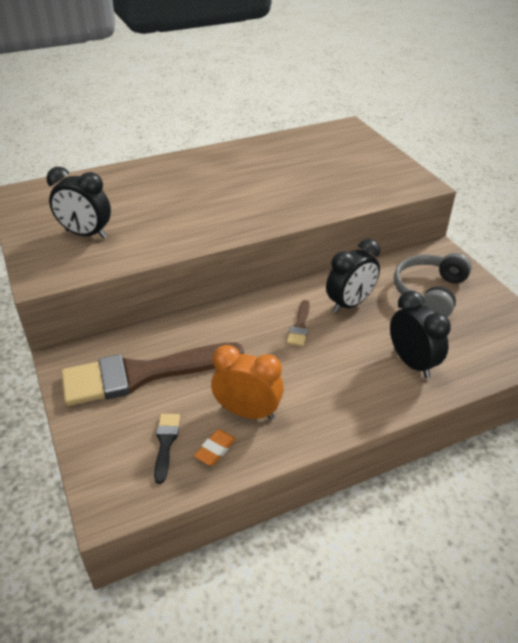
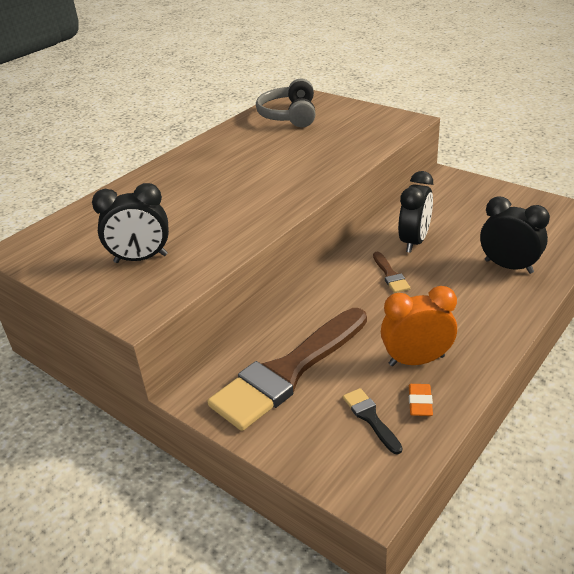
camera: 25 degrees left, 5 degrees down
(429, 292) = (468, 209): grey headphones -> grey headphones (289, 115)

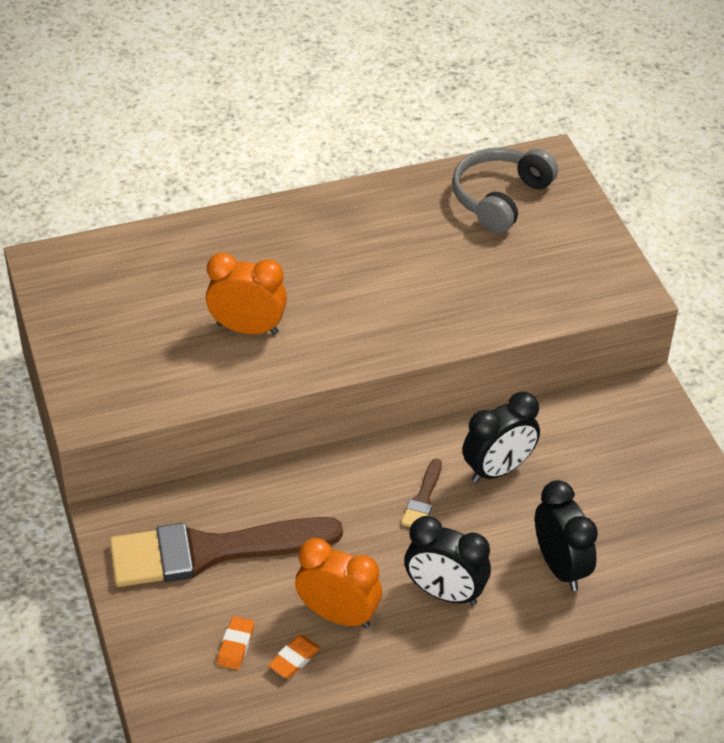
camera: 30 degrees right, 10 degrees up
(141, 259) = (145, 346): black clock -> black clock (445, 593)
(205, 221) = (247, 329): none -> orange clock
(370, 418) = (236, 645): black brush -> orange eraser

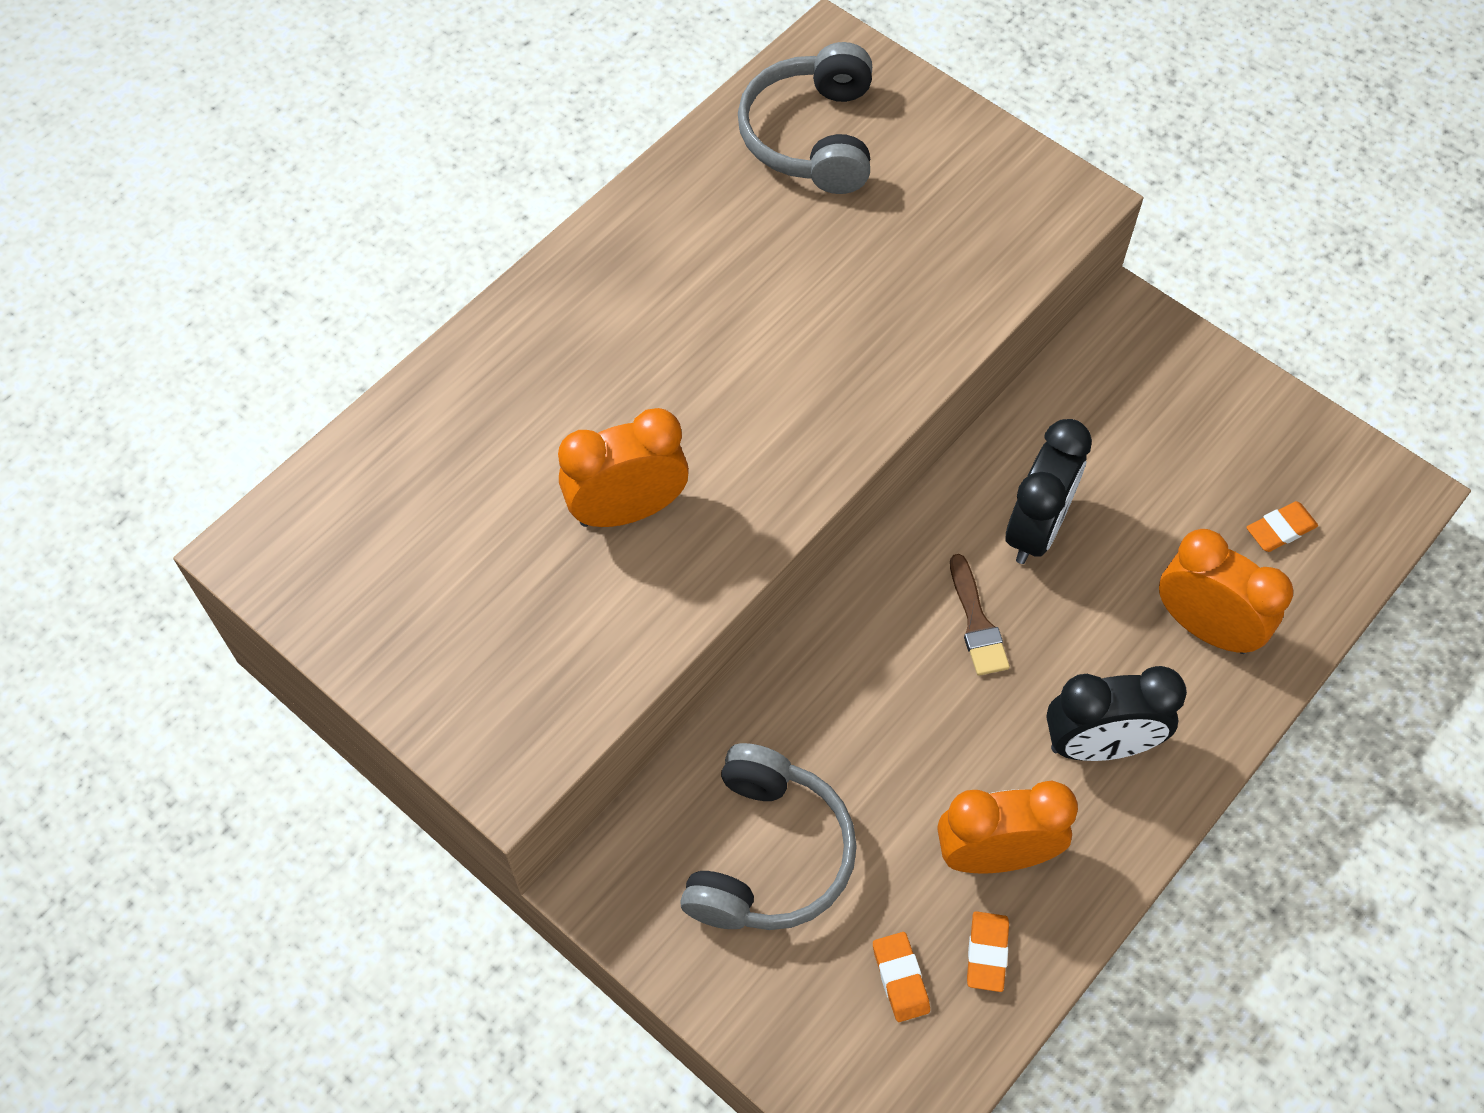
camera: 30 degrees left, 15 degrees up
(212, 551) = (768, 855): brown brush -> grey headphones
(560, 567) = (1204, 627): black clock -> orange clock
(652, 540) = (1280, 529): none -> orange eraser

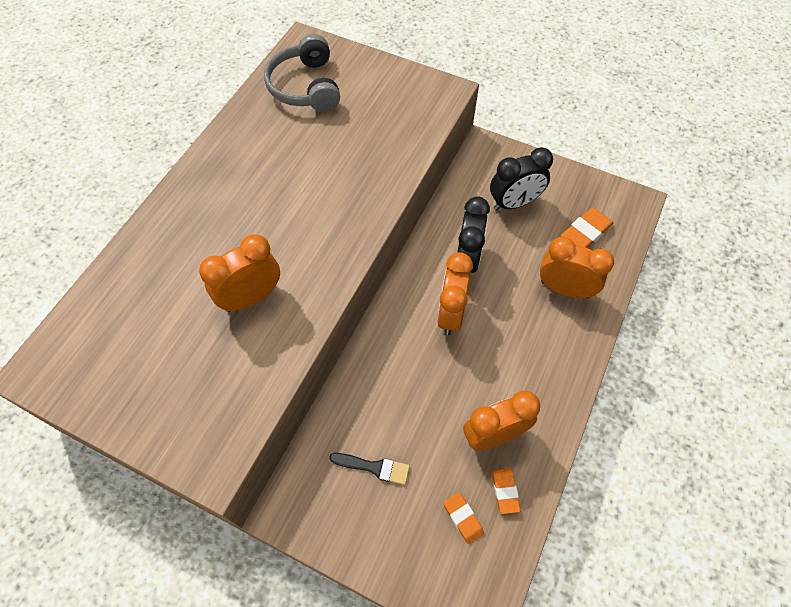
camera: 15 degrees left, 0 degrees up
(768, 855) = (374, 467): grey headphones -> black brush
(976, 622) = (450, 314): brown brush -> orange clock
(1099, 745) = (530, 362): black clock -> black clock (514, 203)
(1280, 529) = (585, 232): orange eraser -> orange eraser, size x1.61

